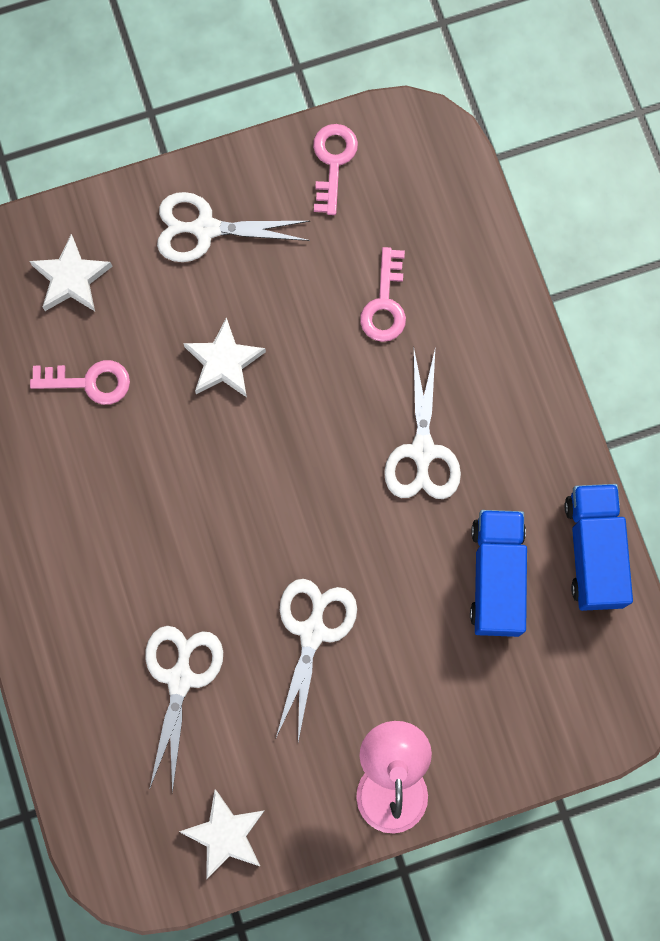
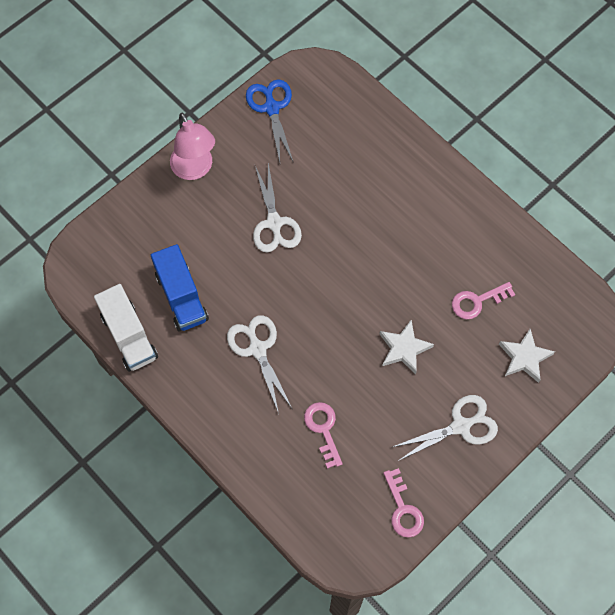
camera: 155 degrees right, 10 degrees down
(180, 679) = (335, 169): white scissors -> none
(225, 834) = (271, 108): white star -> blue scissors
(593, 551) = (129, 336): blue truck -> white truck

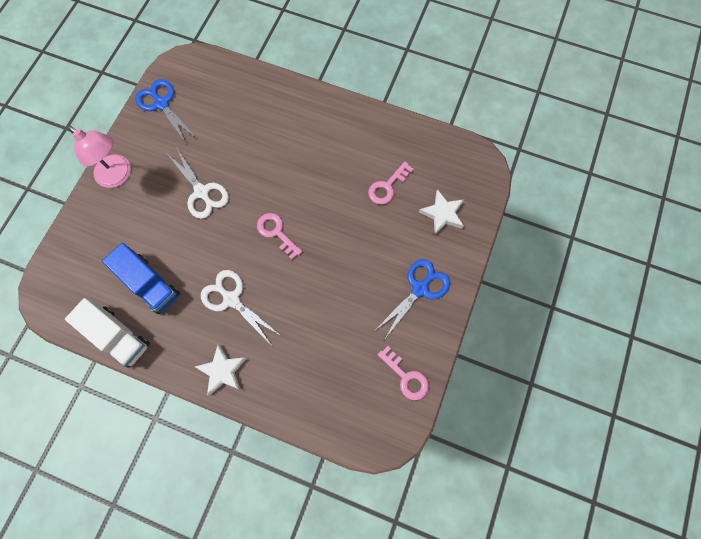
camera: 25 degrees left, 5 degrees up
(323, 429) = (313, 341): pink key -> pink key (276, 232)
(404, 349) = (348, 247): white star -> white star (222, 371)
(460, 426) = (419, 289): white scissors -> blue scissors

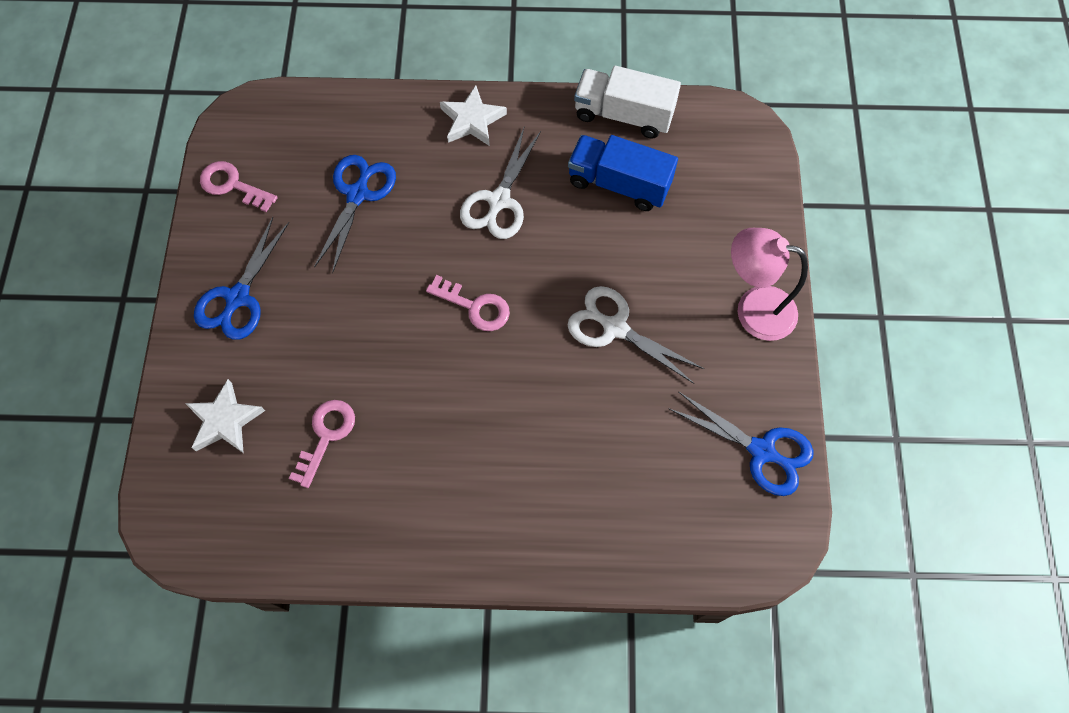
camera: 160 degrees right, 5 degrees down
(231, 299) = (499, 201): white scissors -> white scissors turned 90 degrees clockwise
(322, 338) = (358, 194): none -> blue scissors

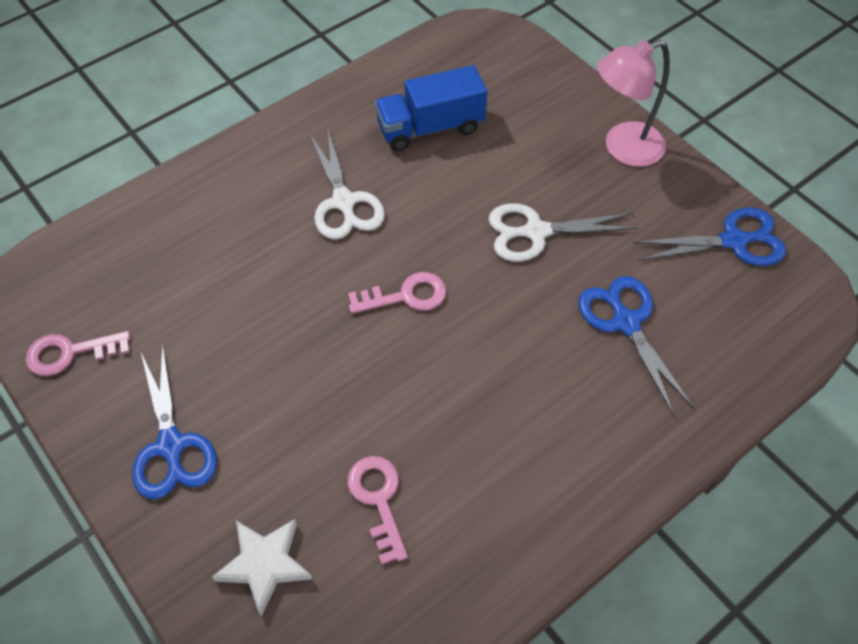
camera: 40 degrees left, 10 degrees down
(358, 194) = (208, 279): blue scissors -> blue scissors (626, 323)
(472, 120) = (257, 157): white star -> none
(623, 115) = (383, 77): white truck -> none

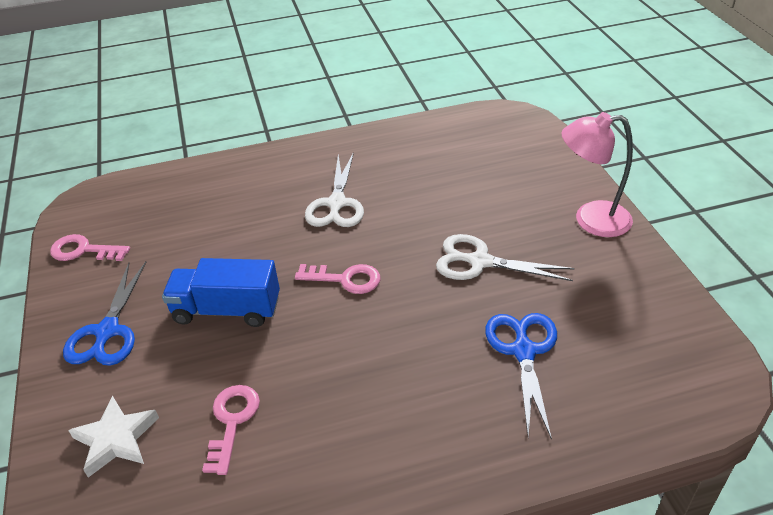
camera: 25 degrees right, 15 degrees down
(430, 127) = (434, 170): blue truck -> blue truck (227, 310)
(733, 241) = (661, 314): blue scissors -> none

